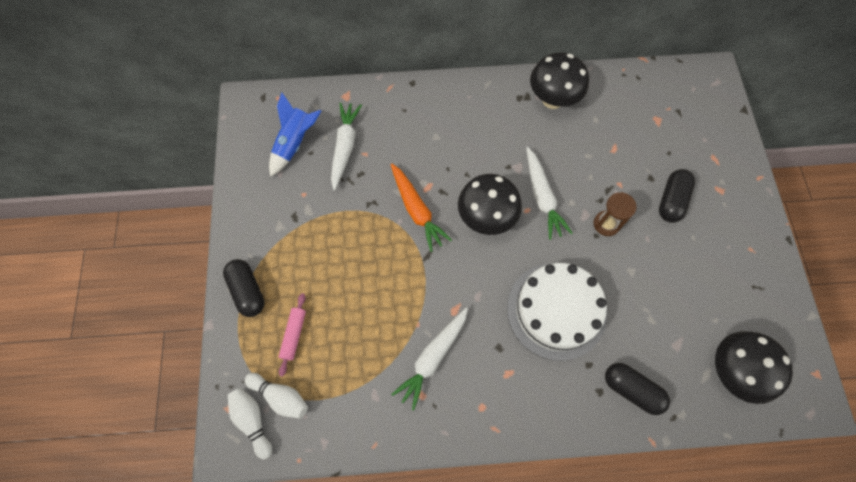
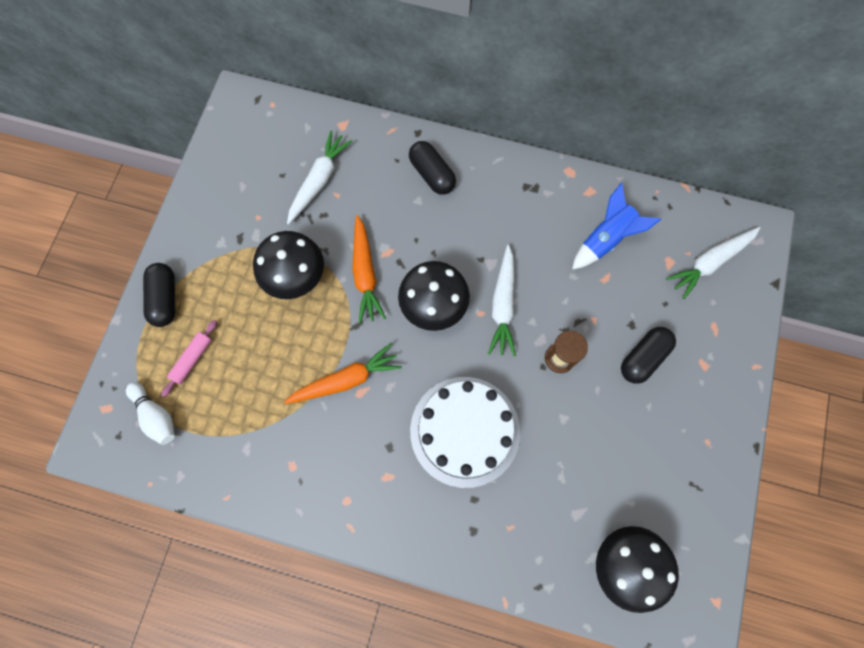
camera: 20 degrees right, 5 degrees up
(252, 421) = (121, 430): white bowling pin -> none
(295, 143) = (270, 160): blue rocket -> blue rocket (606, 239)
(432, 358) = (318, 433): white carrot -> white carrot (709, 263)
(438, 304) = (346, 379): none -> orange carrot
(552, 100) = (561, 201): black mushroom -> black mushroom (296, 278)
(631, 390) = (507, 542): black capsule -> black capsule (432, 174)

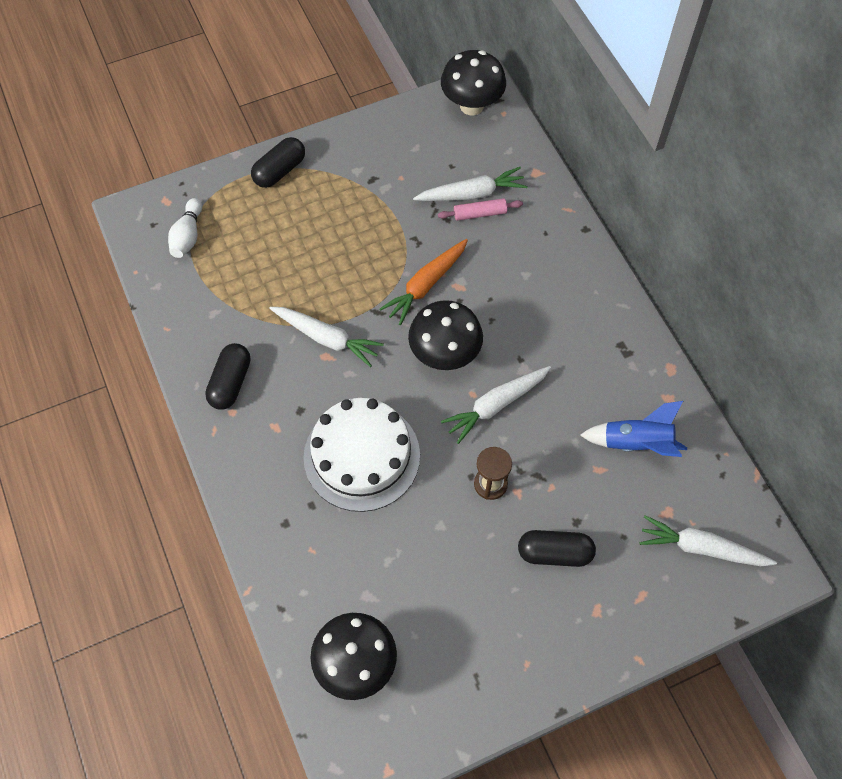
camera: 50 degrees right, 10 degrees down
(192, 359) = (250, 224): pink rolling pin -> pink rolling pin (480, 213)
(296, 278) = (376, 241): black mushroom -> black mushroom (471, 106)
(346, 379) = (327, 338): orange carrot -> white carrot
(432, 174) = (559, 267): black capsule -> black capsule (230, 383)

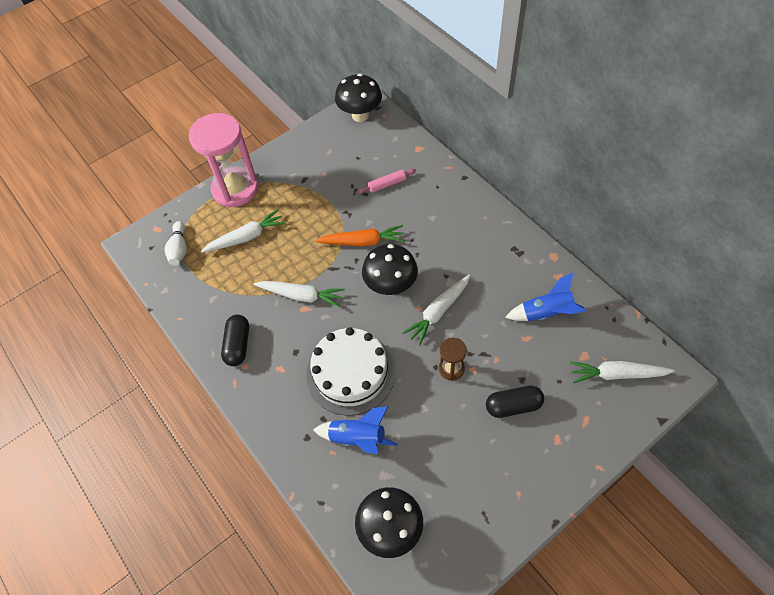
camera: 10 degrees left, 5 degrees down
(280, 171) = (235, 189): black capsule -> pink hourglass
(347, 541) = (358, 438): none -> blue rocket
(425, 285) = (363, 241): orange carrot -> orange carrot turned 120 degrees counterclockwise
(472, 194) = (378, 172): white carrot -> white carrot (246, 237)

